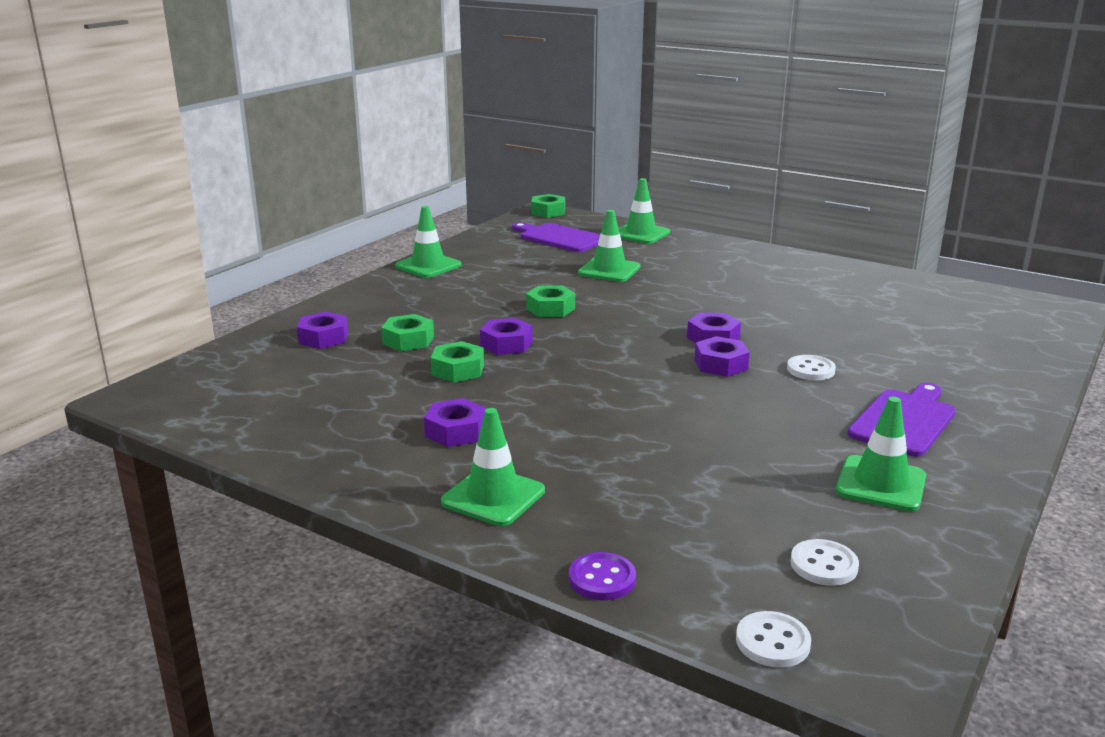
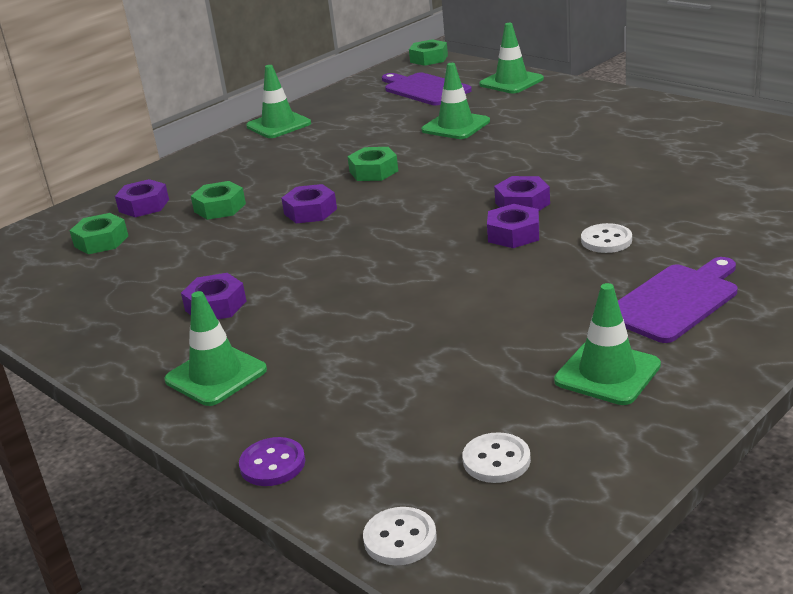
camera: 15 degrees right, 5 degrees up
(458, 370) = (250, 240): green nut -> green nut (101, 241)

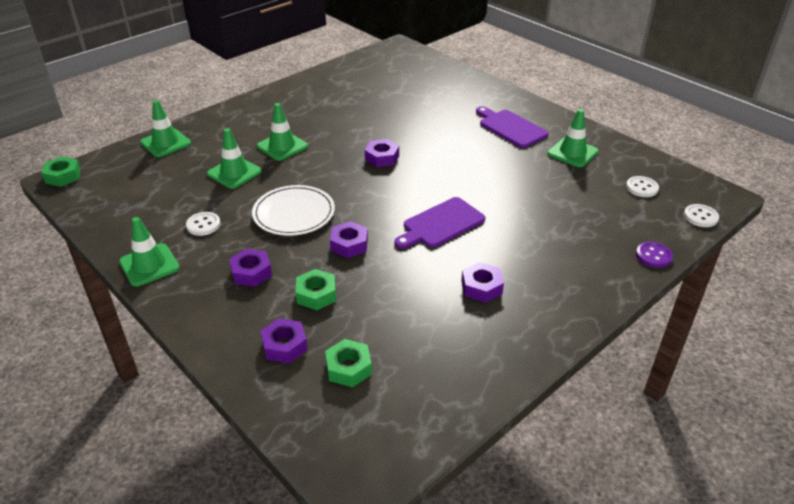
camera: 90 degrees left, 10 degrees up
(216, 375) = (568, 282): green traffic cone -> green traffic cone (282, 146)
(373, 171) = (294, 213): green nut -> white plate
(424, 89) = (139, 182): purple cutting board -> purple cutting board (441, 224)
(513, 234) = (422, 164): purple nut -> purple nut (251, 272)
(606, 240) = (441, 137): white button -> white button (203, 225)

